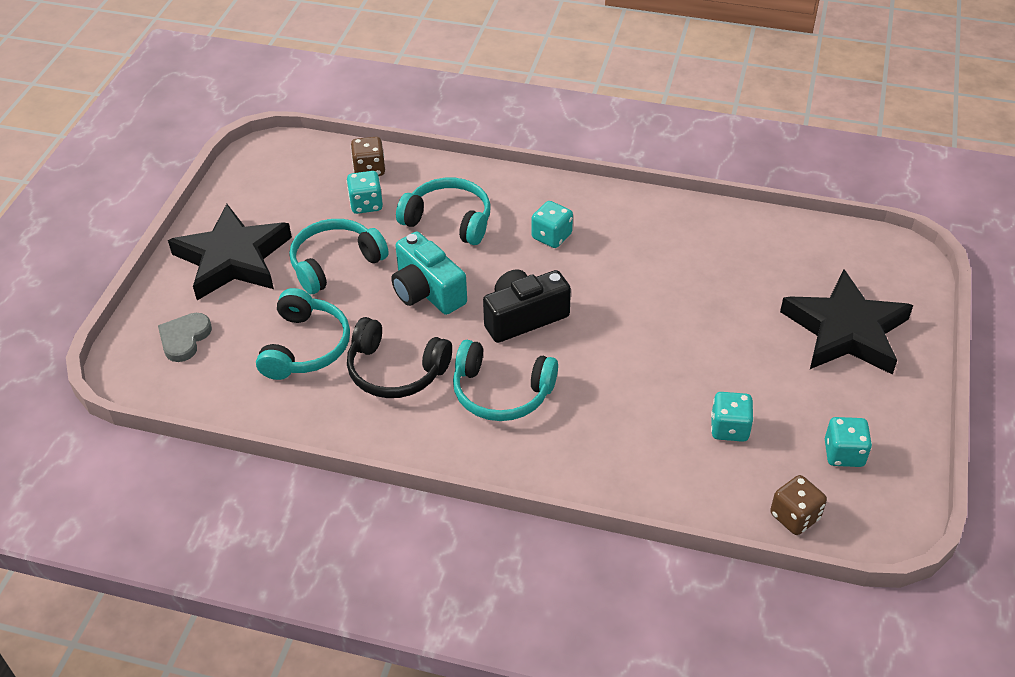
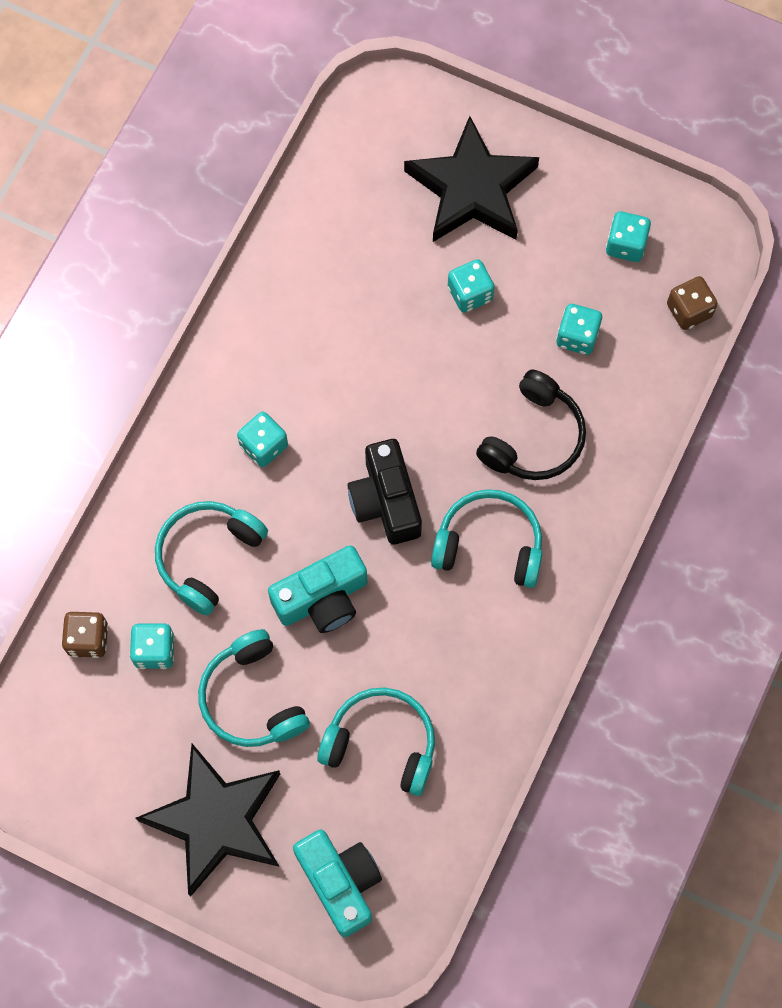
camera: 80 degrees left, 25 degrees up
(184, 338) = (340, 882): grey heart -> turquoise camera
(395, 371) = (437, 649): black headphones -> black headphones (534, 437)
(501, 392) = (489, 544): turquoise headphones -> turquoise headphones turned 105 degrees counterclockwise
(740, 344) = (470, 294): none -> turquoise dice

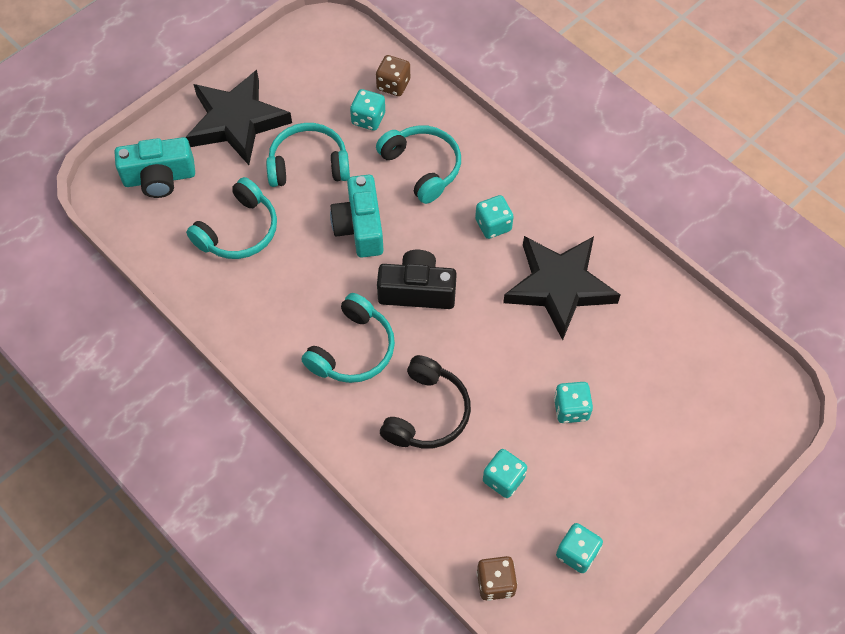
camera: 110 degrees right, 10 degrees down
(471, 189) = (669, 444): black star -> black star (559, 286)
(534, 437) = (427, 413): black headphones -> black headphones turned 120 degrees counterclockwise

